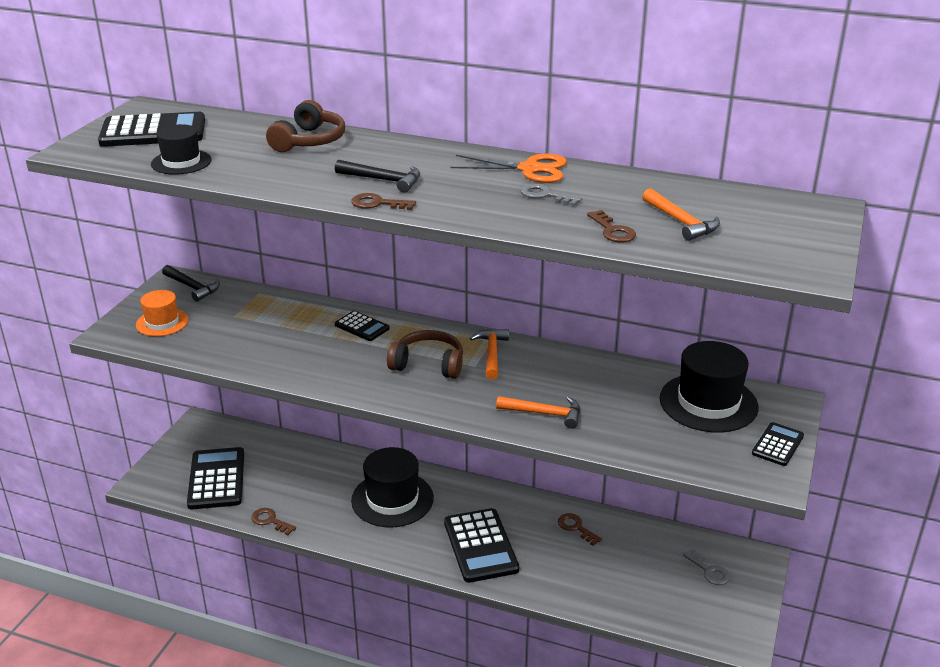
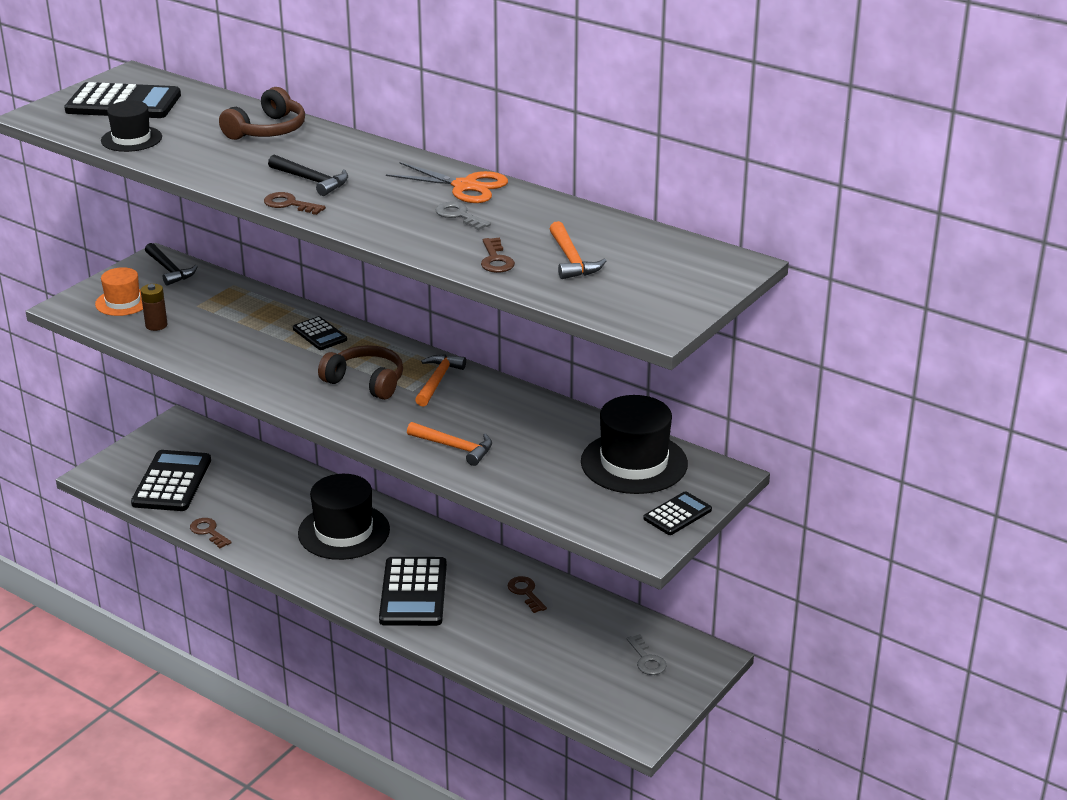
camera: 15 degrees right, 0 degrees up
(205, 339) = (156, 325): none -> brown battery

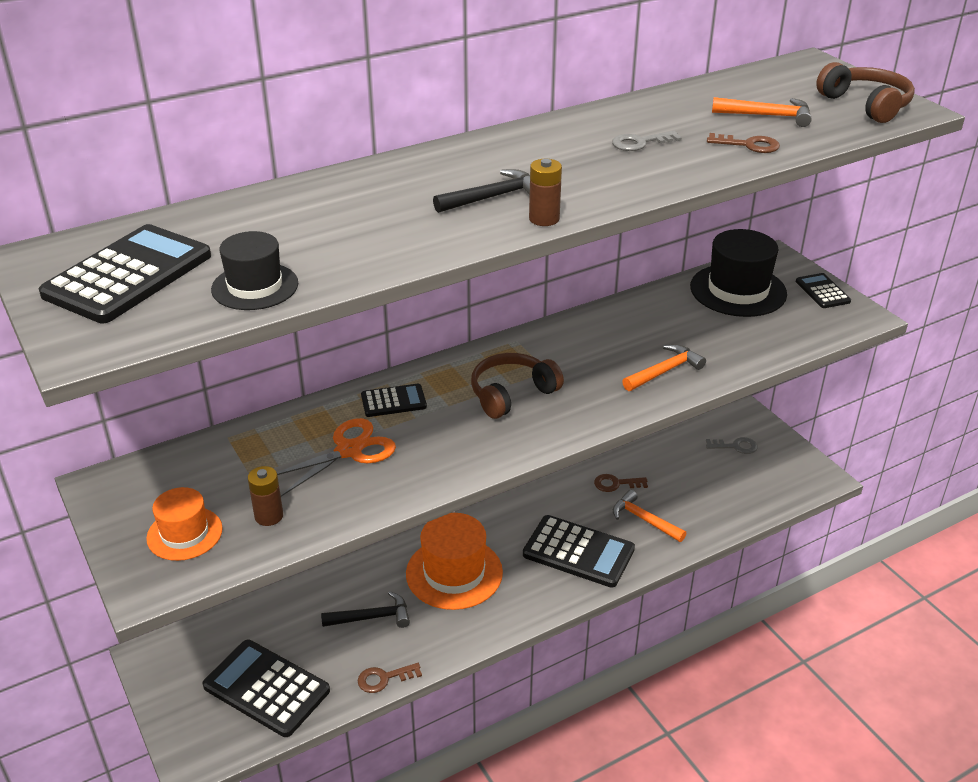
camera: 65 degrees left, 5 degrees up
(169, 270) = (142, 479): black hammer -> black hammer (372, 617)
(267, 130) = (328, 198): brown headphones -> brown headphones (866, 105)
(289, 204) = (544, 219): brown key -> brown battery
(344, 532) = (454, 573): black hat -> orange hat
(437, 381) = (540, 352): orange hammer -> orange hammer (644, 520)
(465, 186) = (576, 128): orange scissors -> orange scissors (349, 450)

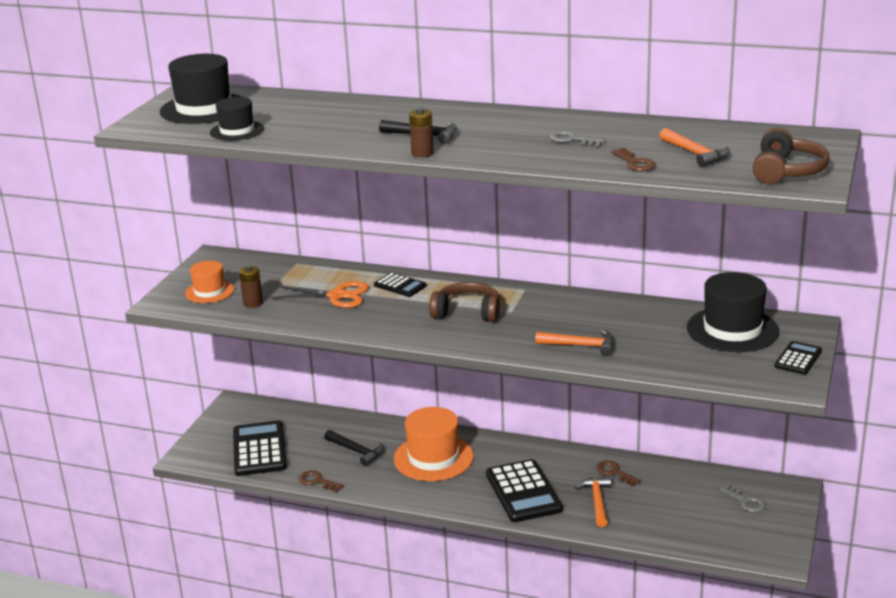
camera: 50 degrees right, 10 degrees down
(128, 275) = (204, 108): black calculator -> black hat

